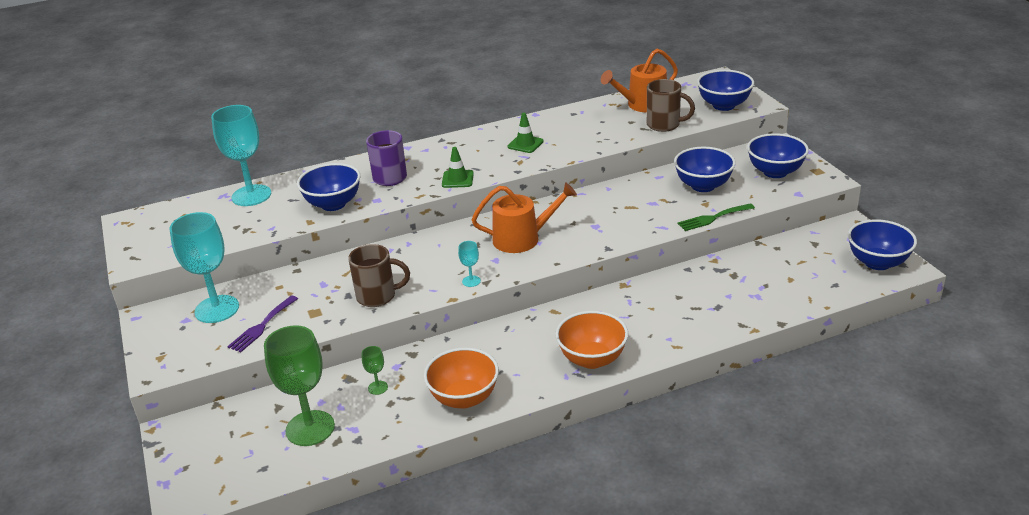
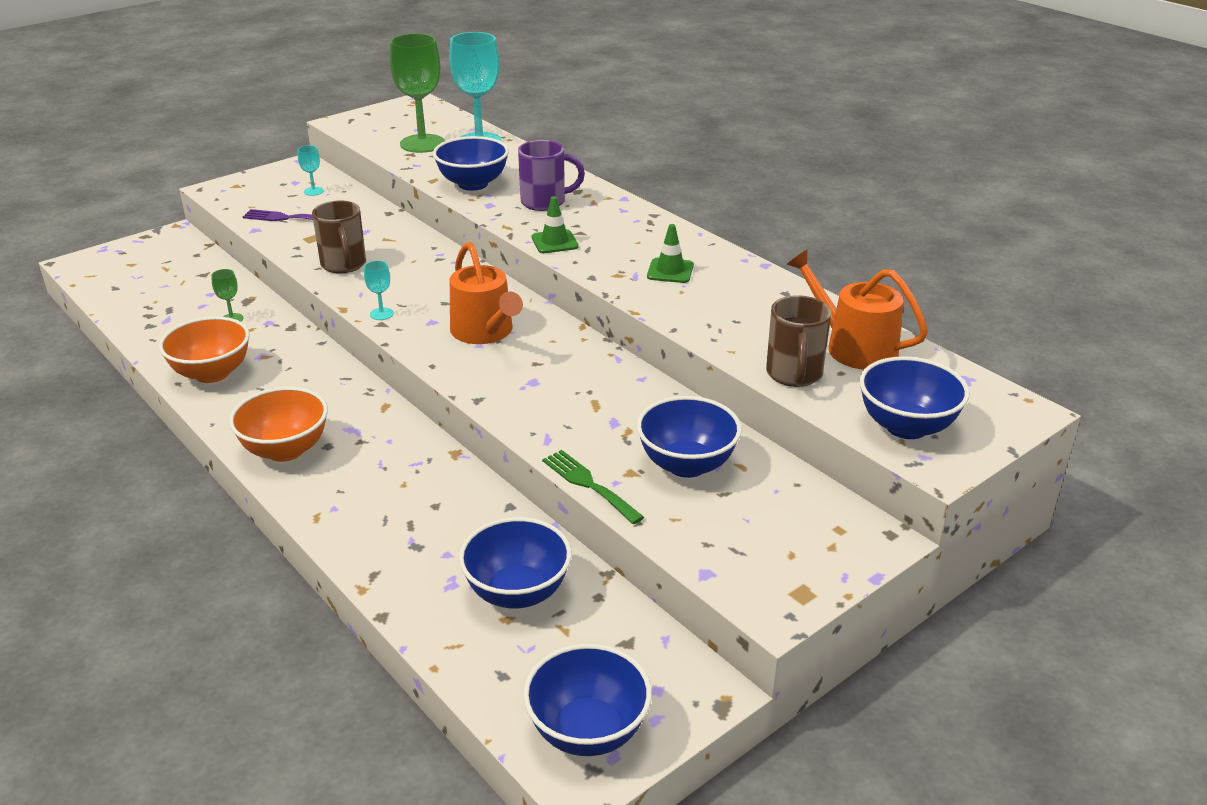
camera: 70 degrees right, 0 degrees up
(217, 309) = (313, 191): turquoise goblet -> turquoise goblet, size x0.43
(310, 428) = (169, 297): green goblet -> green goblet (422, 144)
(775, 172) = (771, 540): blue bowl -> blue bowl (517, 592)

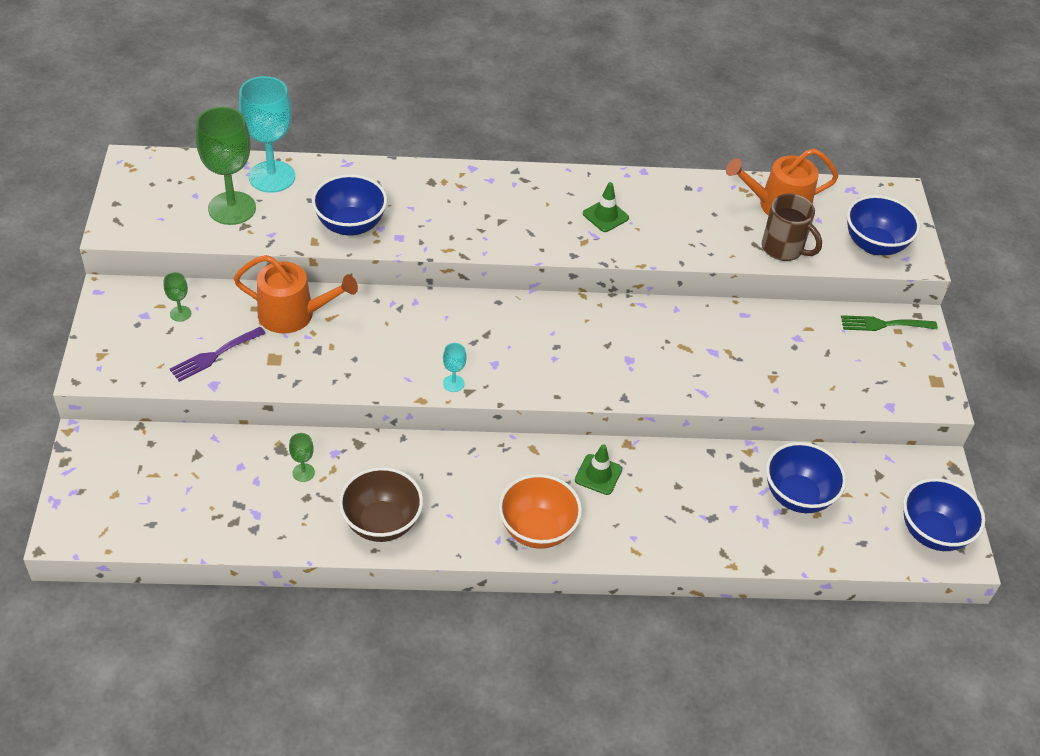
camera: 55 degrees left, 15 degrees up
(212, 373) = (381, 523): orange bowl -> brown bowl
(313, 191) = (180, 313): turquoise goblet -> green goblet
(344, 265) = (347, 364): brown mug -> none
(485, 332) = (539, 345): orange watering can -> orange watering can (293, 314)
(545, 202) = (430, 208): purple mug -> none
(554, 242) = (501, 241): green traffic cone -> green traffic cone (598, 475)
(588, 484) = (767, 402): green fork -> green fork (883, 324)
(687, 465) = (786, 349): blue bowl -> none

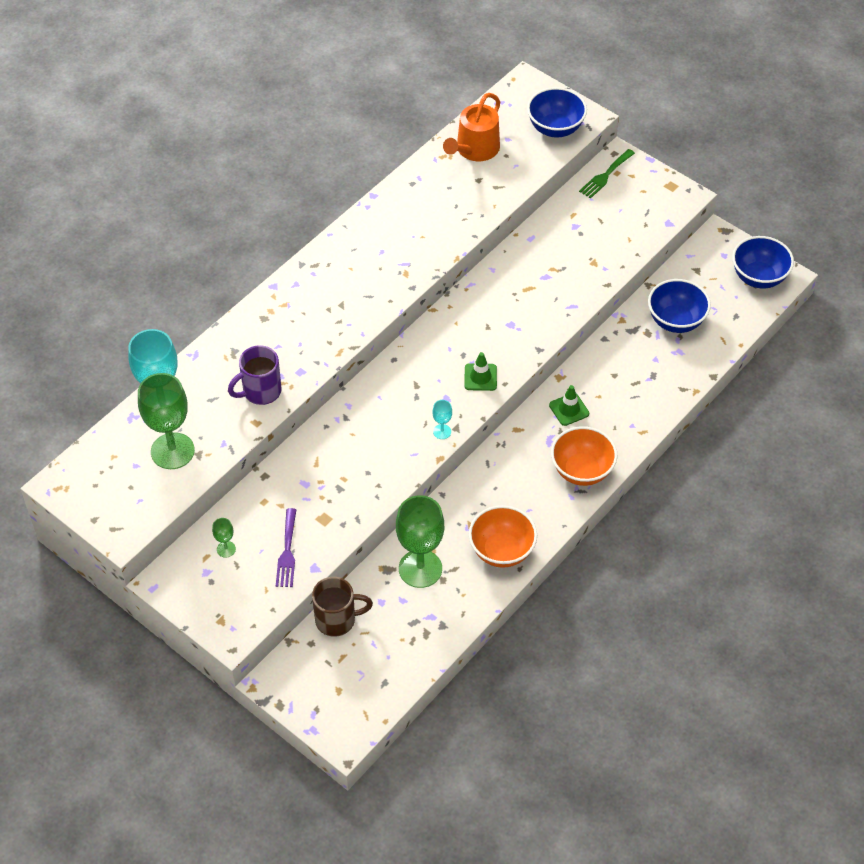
camera: 45 degrees left, 5 degrees up
(293, 314) = (292, 482): orange watering can -> none
(303, 472) = (420, 568): green goblet -> green goblet, size x2.33
(350, 225) = (260, 391): blue bowl -> purple mug
(381, 523) = (501, 551): brown bowl -> orange bowl
(605, 216) = (394, 245): green traffic cone -> green traffic cone (480, 377)
(783, 249) = (514, 176): brown mug -> brown mug (337, 620)

